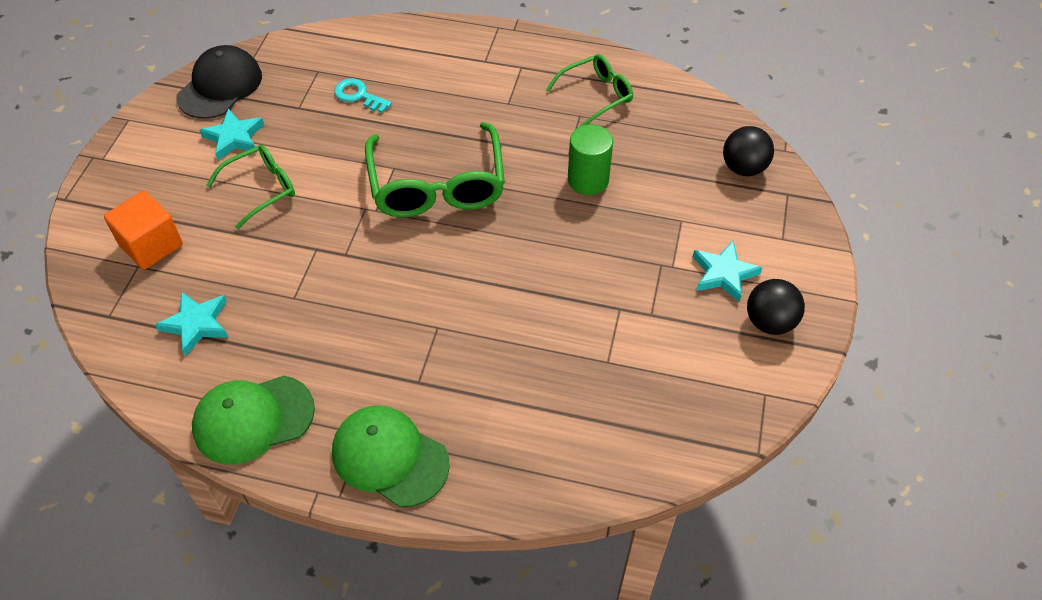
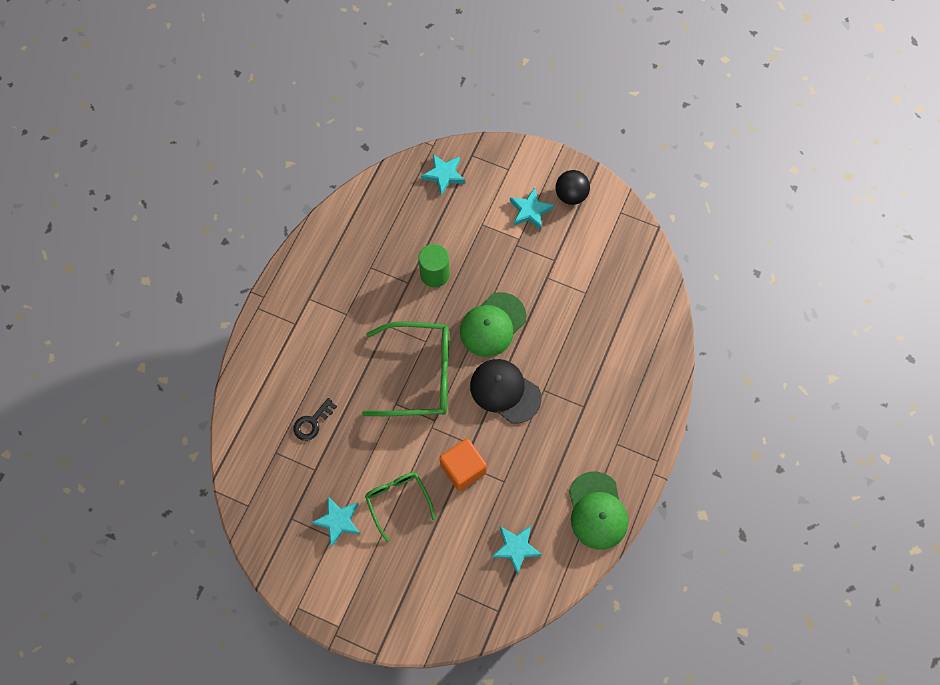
camera: 80 degrees left, 15 degrees up
(151, 245) = (438, 583): orange cube -> orange cube (463, 469)
(220, 86) = (275, 532): black cap -> black cap (505, 391)
(358, 95) = (312, 422): turquoise key -> black key
(390, 457) = (635, 429): green cap -> green cap (492, 325)
(596, 95) = (352, 252): green glasses -> none
(743, 168) = (444, 175): black ball -> turquoise star

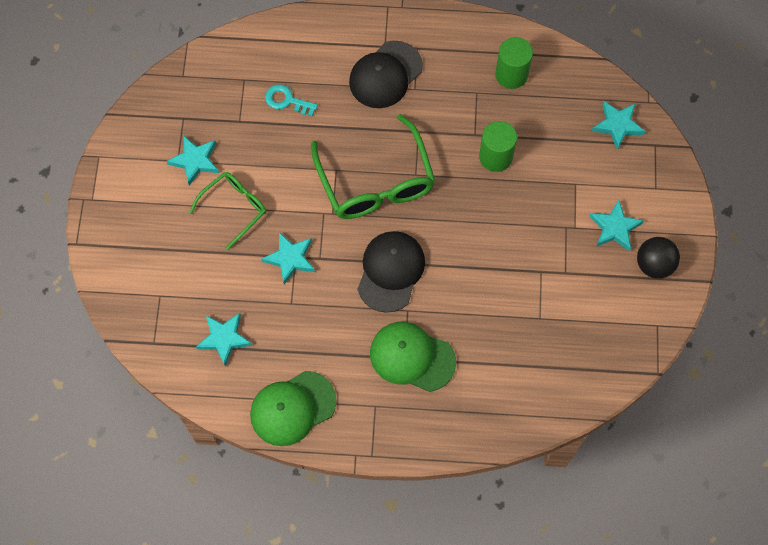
camera: 70 degrees right, 0 degrees up
(312, 422) = (286, 100): black key -> turquoise key
(323, 333) = (385, 75): none -> black cap
(365, 235) = (511, 74): none -> green cylinder
(463, 469) = (290, 258): orange cube -> turquoise star
(492, 325) = (461, 234): green cap -> green cap (412, 357)

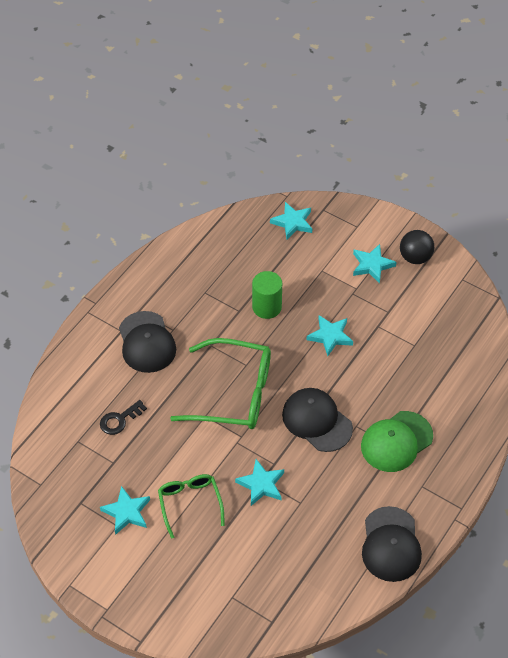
camera: 60 degrees left, 15 degrees down
(224, 339) = (301, 566): turquoise star -> turquoise star (330, 336)
(286, 100) = (119, 420): turquoise key -> black key
(292, 408) = (391, 544): green cap -> black cap
(511, 74) = (206, 263): green cylinder -> none

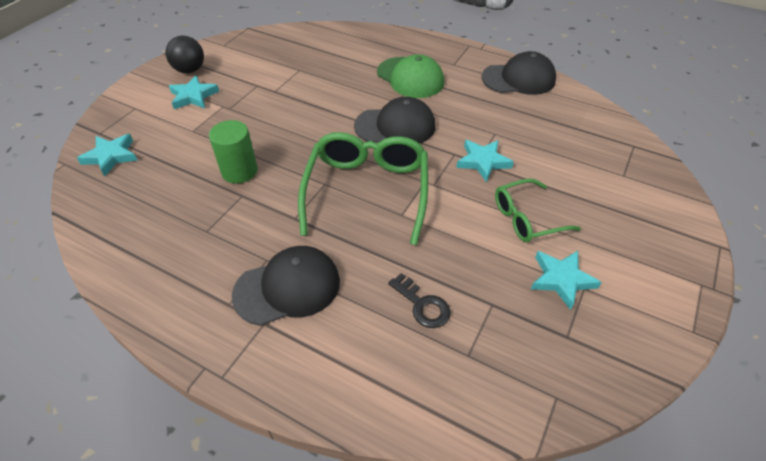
camera: 95 degrees left, 5 degrees down
(317, 421) = (395, 126): black cap -> black cap turned 135 degrees counterclockwise
(330, 336) = (286, 121): turquoise star -> none

